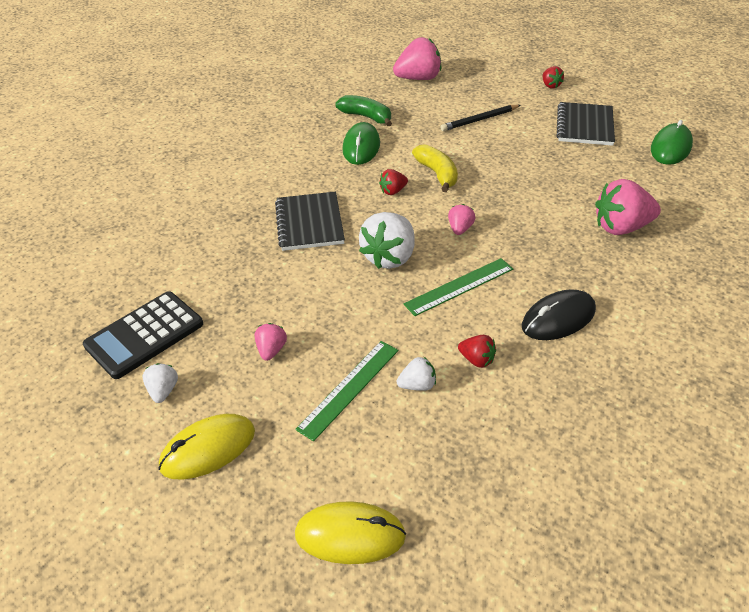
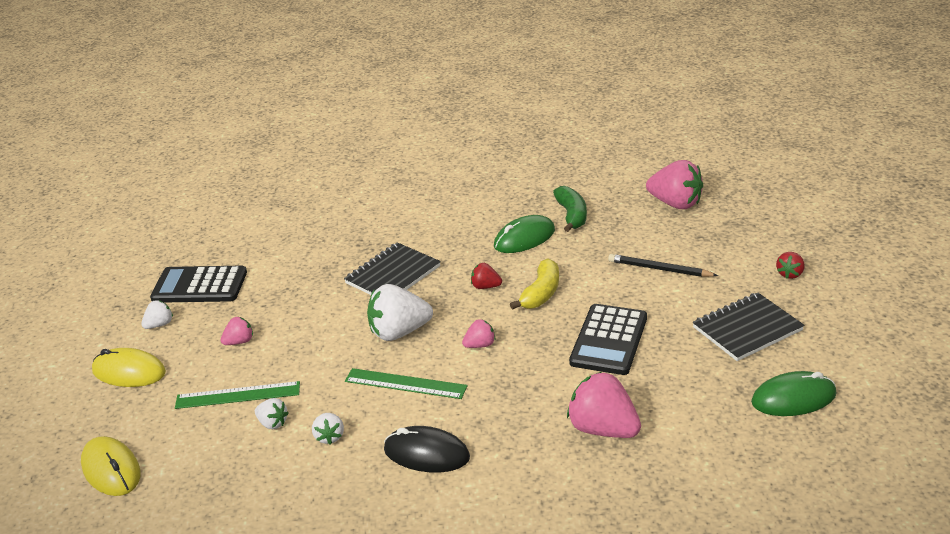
camera: 50 degrees right, 10 degrees down
(477, 360) = (329, 437): red strawberry -> white strawberry
(529, 176) = (609, 340): none -> black calculator

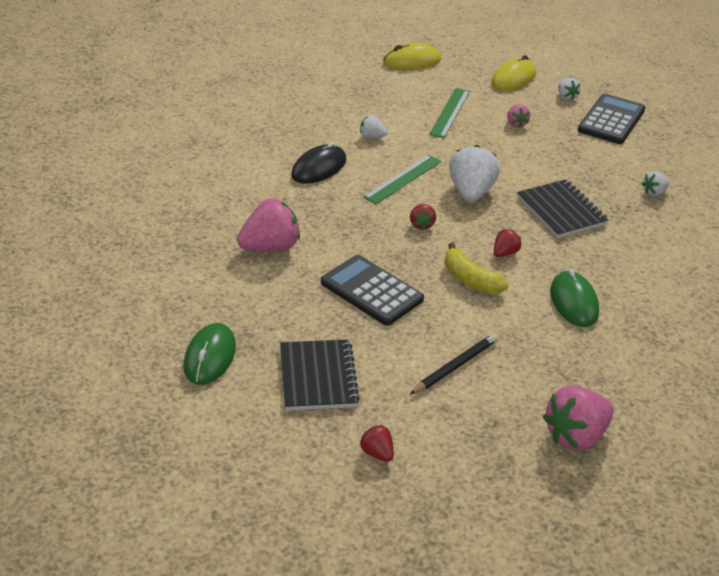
camera: 110 degrees right, 5 degrees up
(272, 423) = (406, 119): white strawberry -> white strawberry (654, 192)
(480, 345) = (421, 225): pink strawberry -> red strawberry
(571, 215) = (599, 349): green banana -> none

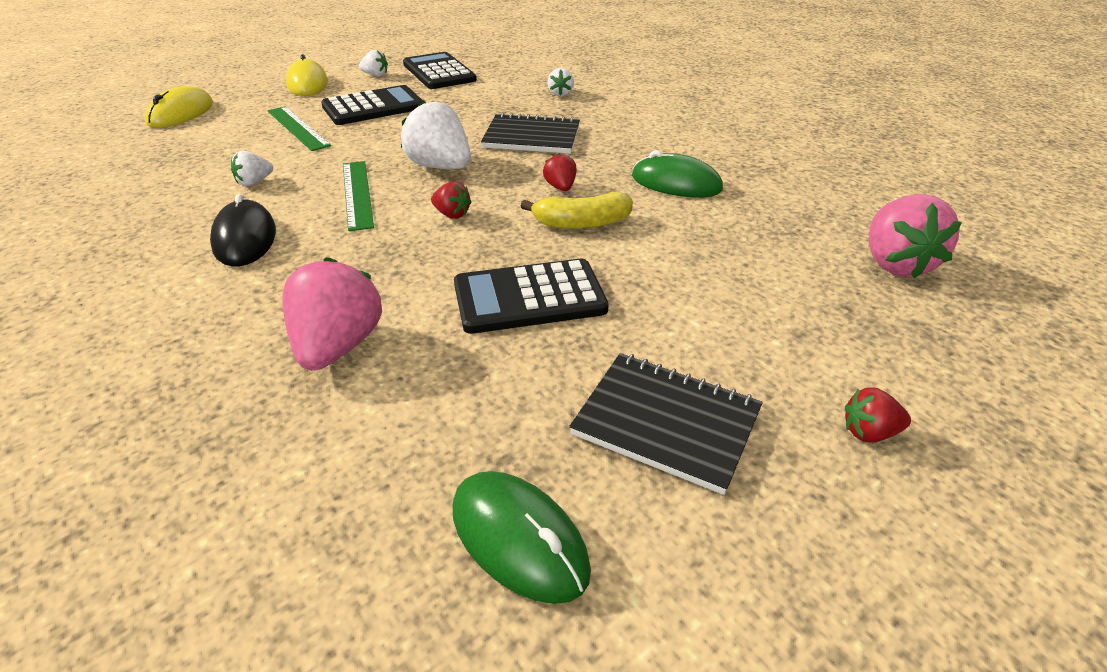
camera: 55 degrees left, 0 degrees up
(455, 366) = (726, 294): black pencil -> none
(516, 124) = (373, 107): pink strawberry -> black calculator

